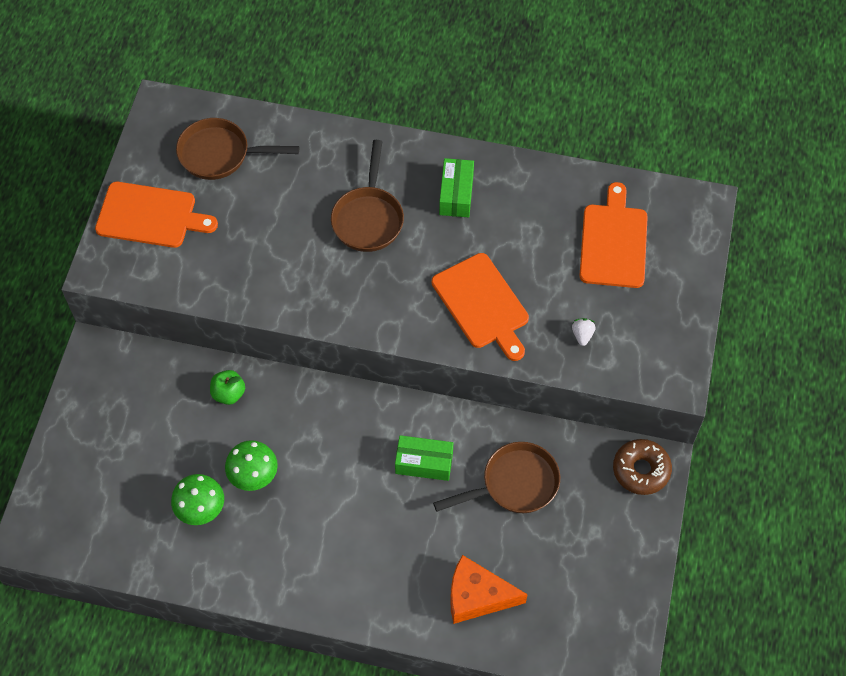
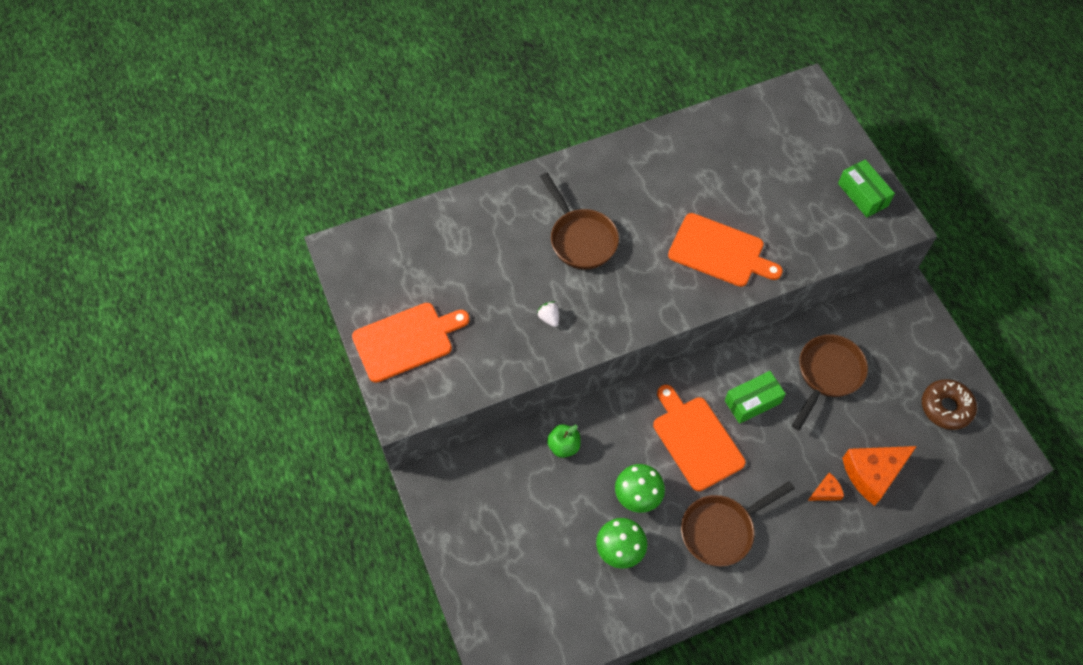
camera: 35 degrees left, 0 degrees up
(220, 154) = (422, 258): brown pan -> brown pan (721, 530)
(420, 582) = (825, 491): none -> orange cheese
(456, 194) = (630, 182): green box -> green box (862, 195)
(582, 335) = (808, 230): white strawberry -> white strawberry (549, 318)
(613, 242) = (770, 151): orange cutting board -> orange cutting board (695, 440)
(641, 470) = (901, 307): brown donut -> brown donut (946, 407)

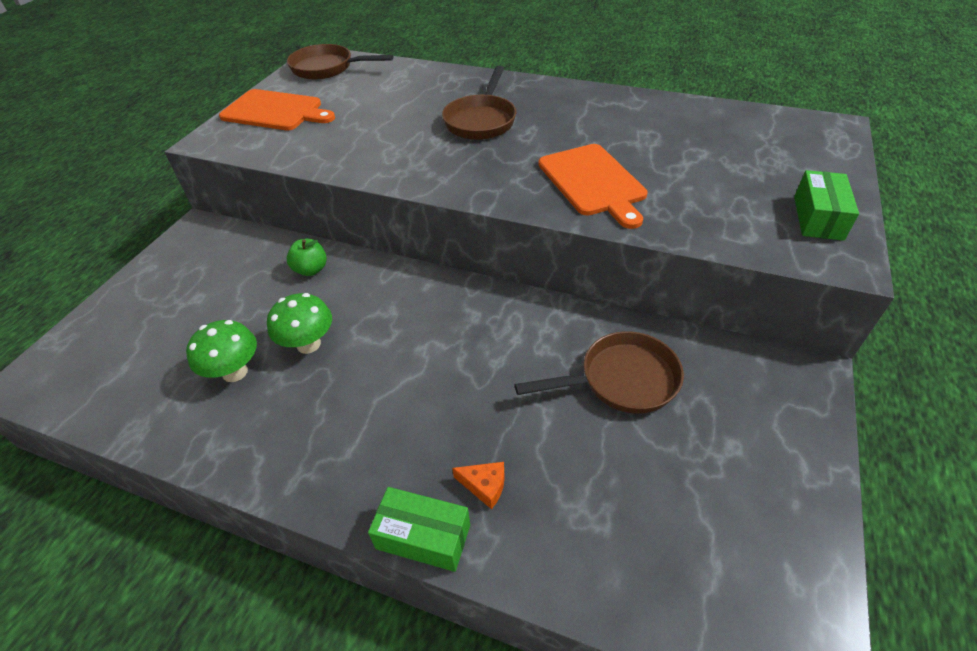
camera: 45 degrees right, 15 degrees down
(549, 318) = (384, 148): white strawberry -> none
(695, 440) = (416, 340): orange cutting board -> none
(721, 530) = (335, 430): brown pan -> brown pan (327, 68)
(752, 402) = (510, 348): green box -> green box (423, 537)
(873, 474) = (564, 515): orange cheese -> none
(946, 407) = (749, 521): brown donut -> none

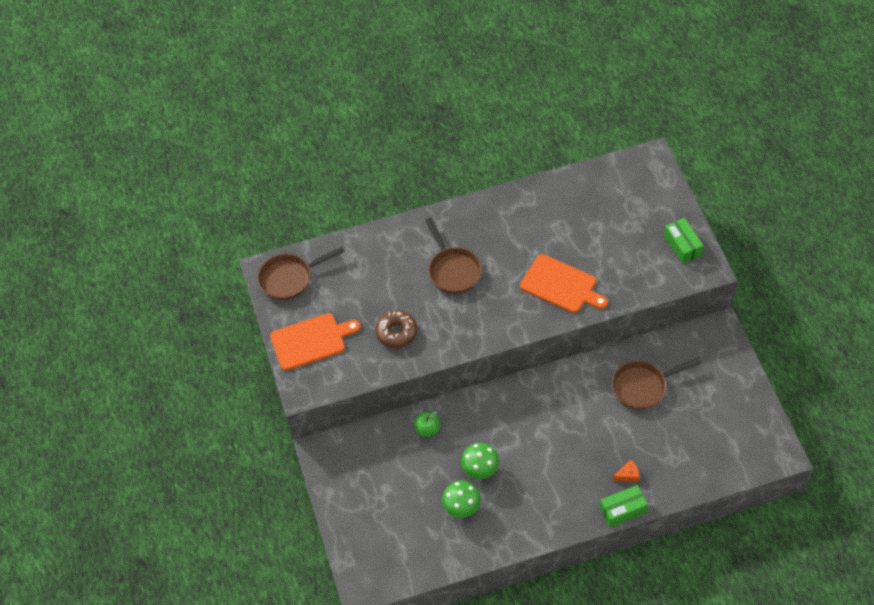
camera: 35 degrees left, 10 degrees up
(357, 140) = (396, 332): none -> brown donut
(621, 380) = (643, 387): brown pan -> brown pan turned 150 degrees counterclockwise

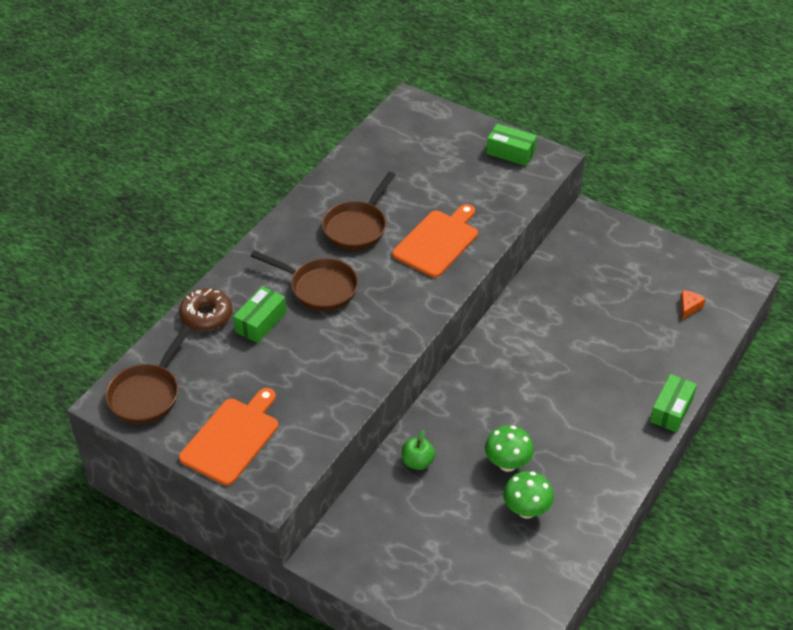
camera: 45 degrees left, 10 degrees down
(396, 272) = (261, 322): none -> green box
(396, 332) = (318, 375): brown donut -> brown donut (206, 315)
(561, 285) = (437, 241): orange cutting board -> orange cutting board turned 45 degrees counterclockwise
(628, 475) = (643, 378): orange cheese -> orange cheese (689, 307)
(643, 387) = (577, 299): brown pan -> brown pan (357, 227)

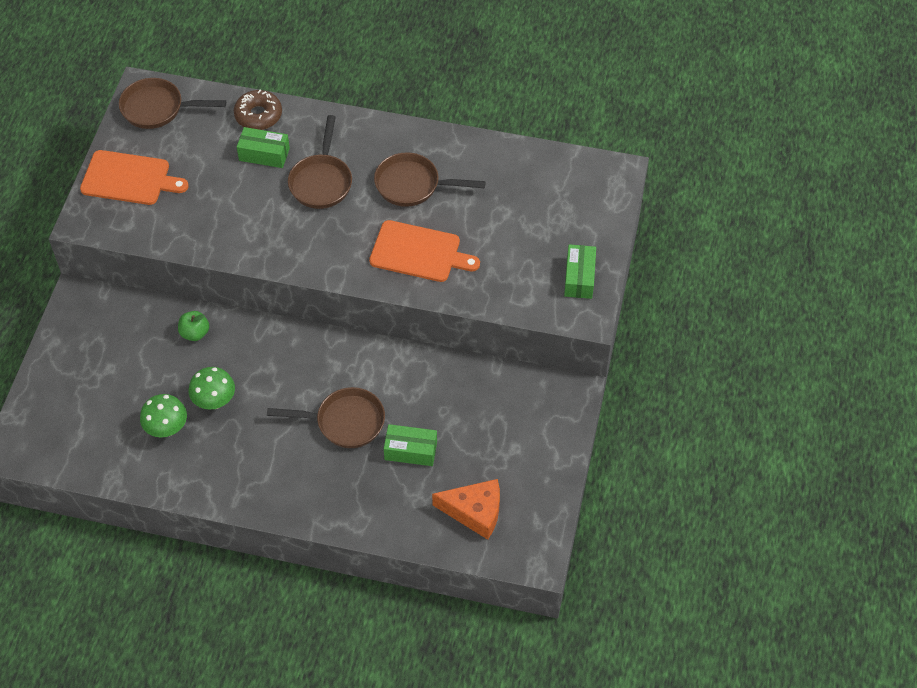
camera: 70 degrees right, 10 degrees up
(566, 370) = (345, 422): none -> brown pan
(671, 410) = (325, 522): green box -> green box (410, 451)
(689, 307) = (474, 512): orange cheese -> orange cheese, size x2.06

